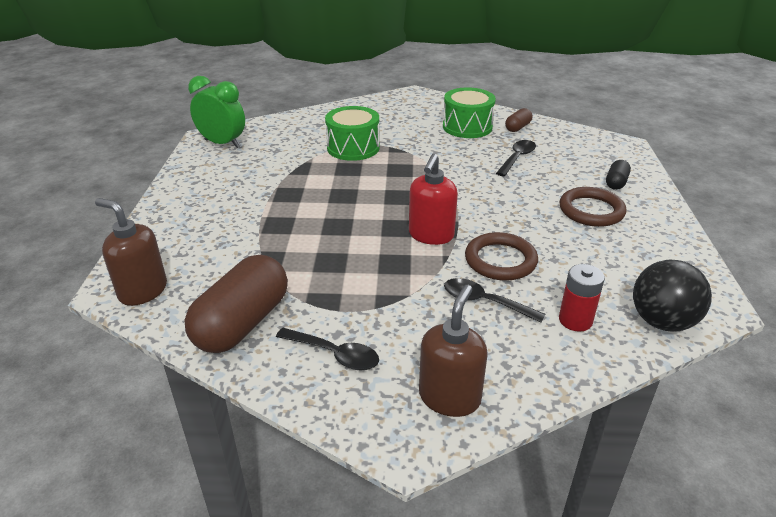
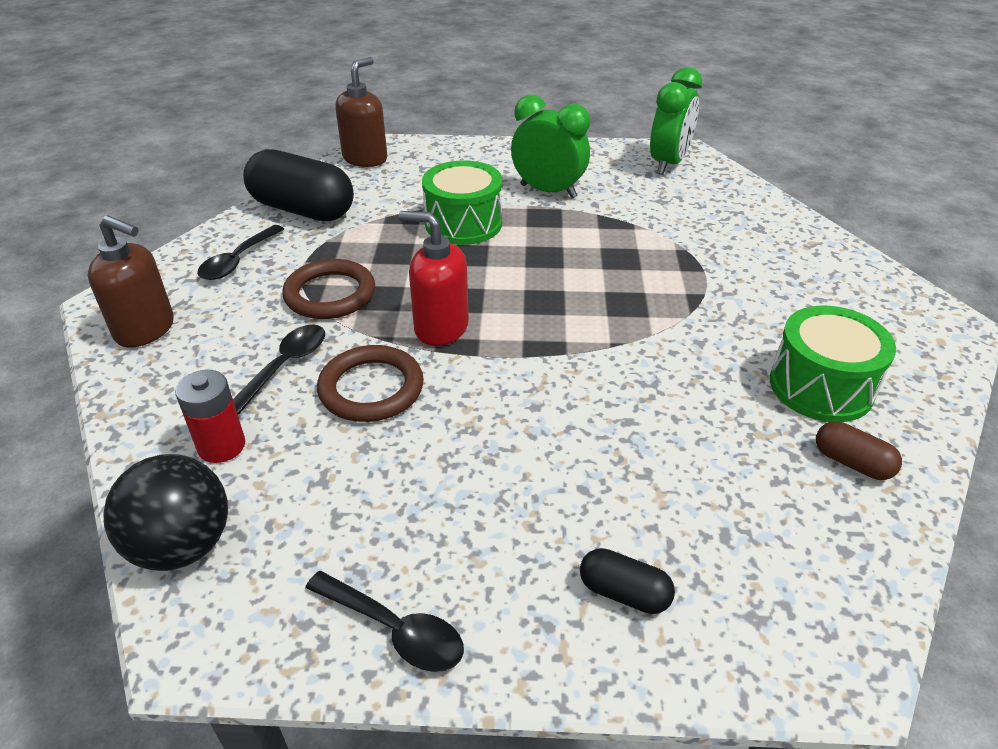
camera: 90 degrees right, 5 degrees up
(242, 323) = (302, 210): brown capsule -> black capsule
(248, 191) = (548, 191): none -> green clock
(353, 148) = (687, 260): green drum -> green drum (463, 223)
(517, 158) = (701, 444): black spoon -> black spoon (394, 630)
(591, 210) = (507, 524): brown ring -> brown ring (330, 294)

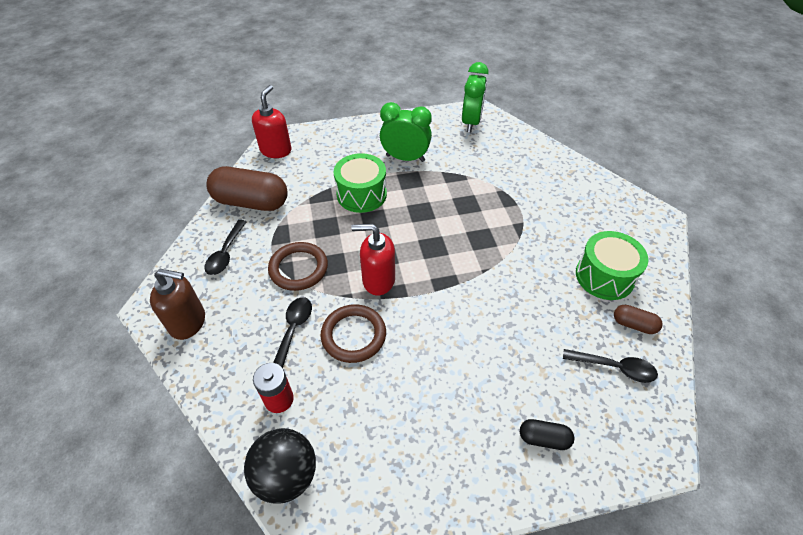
camera: 15 degrees left, 10 degrees up
(302, 210) = (251, 202): black capsule -> brown capsule
(365, 158) = (276, 150): brown soap dispenser -> red soap dispenser
(394, 630) = (431, 496): black spoon -> black spoon (614, 368)

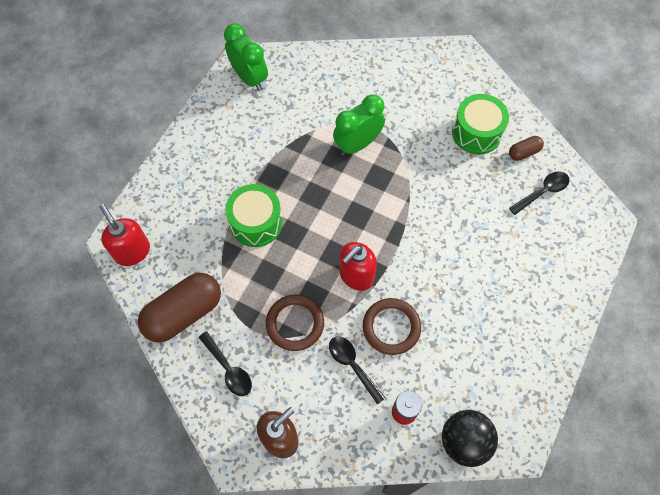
camera: 50 degrees left, 15 degrees up
(405, 158) = (244, 159): green clock -> green clock (357, 144)
(544, 438) = (554, 273): black capsule -> none

